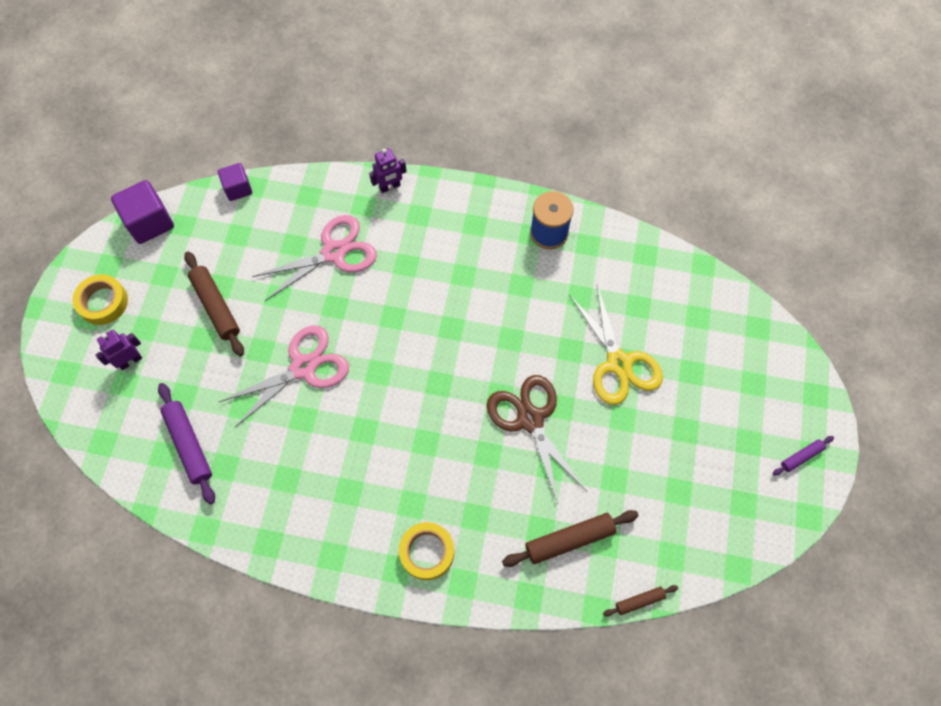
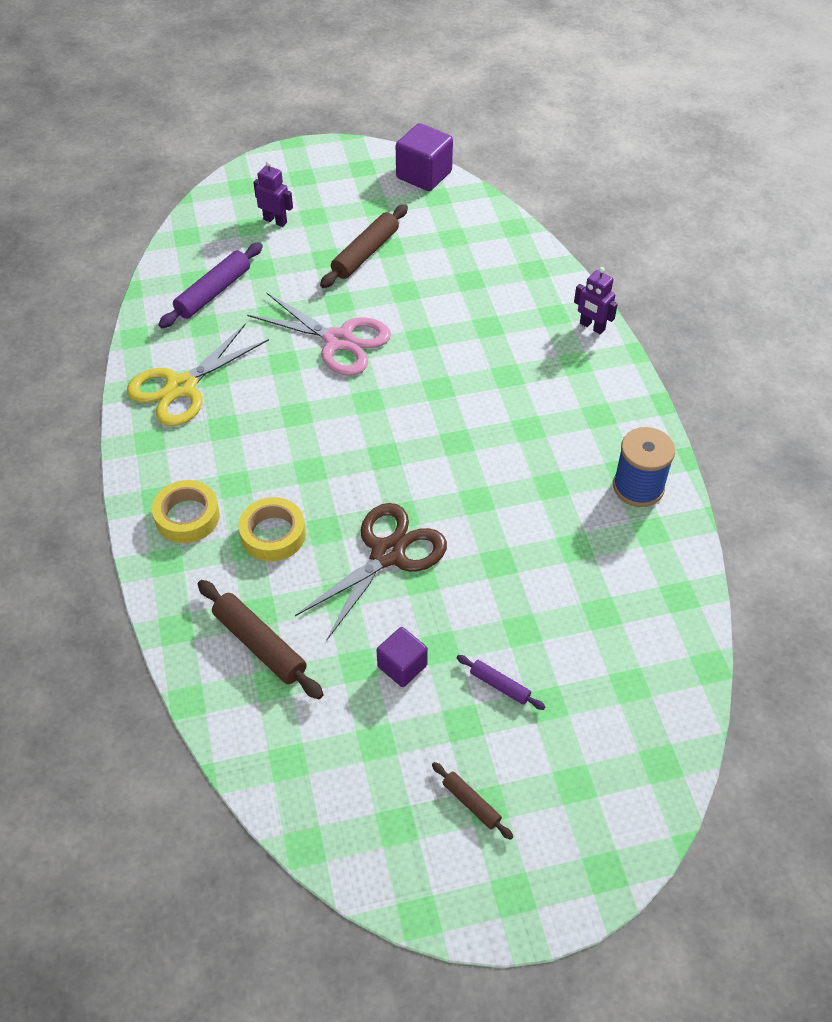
camera: 65 degrees right, 15 degrees down
(103, 302) = (323, 180): yellow tape -> yellow tape (273, 534)
(238, 188) = (503, 217): purple cube -> purple cube (402, 666)
(334, 253) = (482, 313): pink scissors -> none
(619, 363) = (510, 618): yellow scissors -> yellow scissors (181, 387)
(639, 601) = (216, 744): brown rolling pin -> brown rolling pin (471, 803)
(801, 457) = (500, 879): purple rolling pin -> purple rolling pin (499, 685)

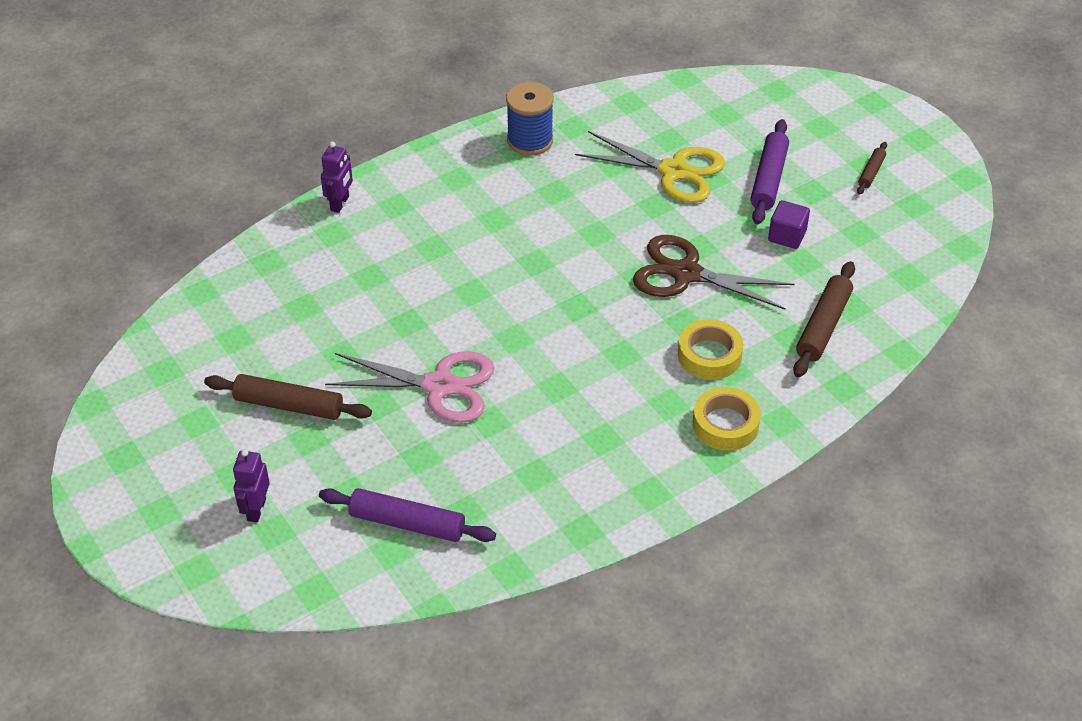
camera: 110 degrees left, 5 degrees down
(181, 387) = (566, 494): yellow scissors -> yellow scissors (673, 171)
(339, 341) = (439, 386): pink scissors -> pink scissors turned 90 degrees clockwise
(424, 175) = (124, 393): purple cube -> none
(499, 685) = (768, 179): purple rolling pin -> purple rolling pin, size x1.84

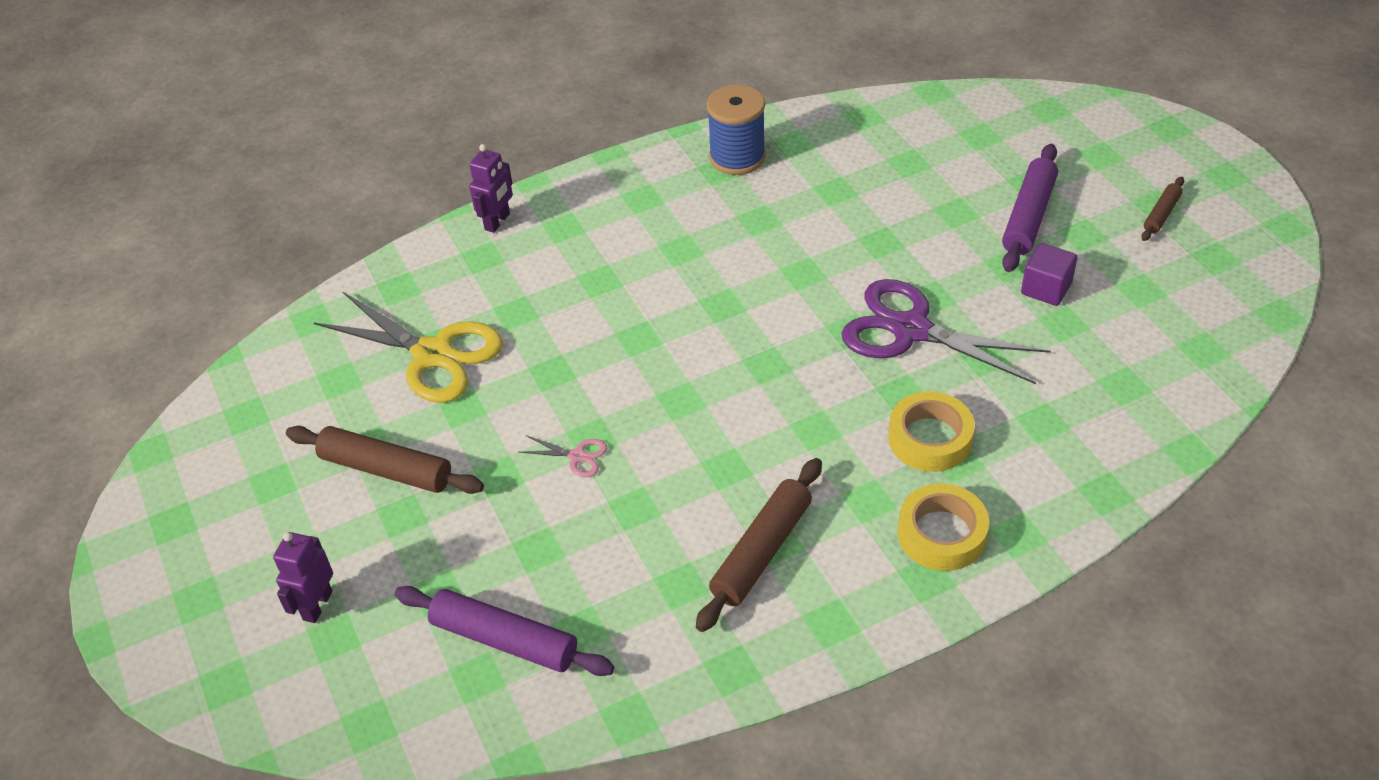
camera: 10 degrees right, 0 degrees up
(439, 386) = (577, 456): pink scissors -> pink scissors, size x0.41
(673, 171) = (909, 201): yellow scissors -> yellow scissors (433, 354)
(686, 273) = (911, 330): brown scissors -> purple scissors
(823, 326) = (1084, 409): brown rolling pin -> brown rolling pin (761, 551)

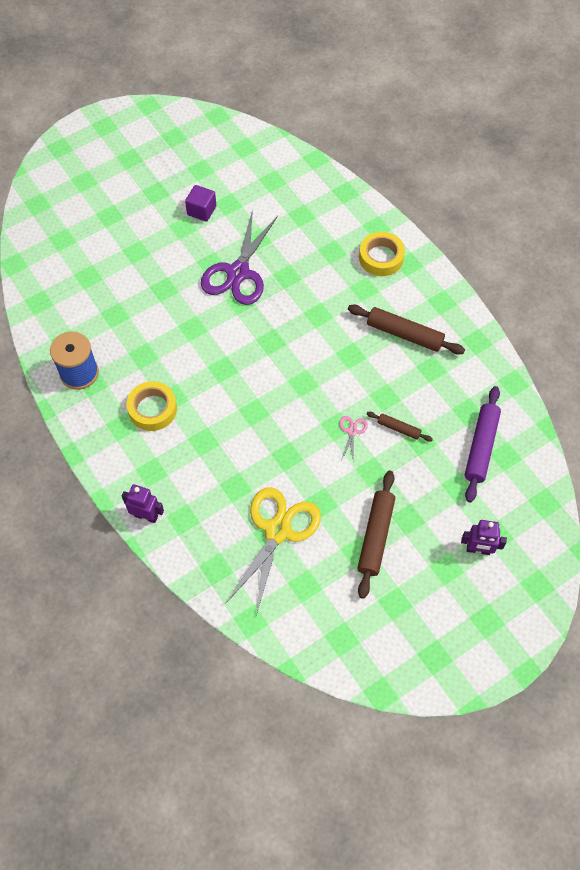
camera: 100 degrees left, 15 degrees up
(930, 439) = (319, 263): yellow tape -> yellow tape (152, 409)
(1028, 216) = (140, 217): purple rolling pin -> none
(1161, 214) = (138, 156): brown rolling pin -> brown rolling pin (398, 428)

